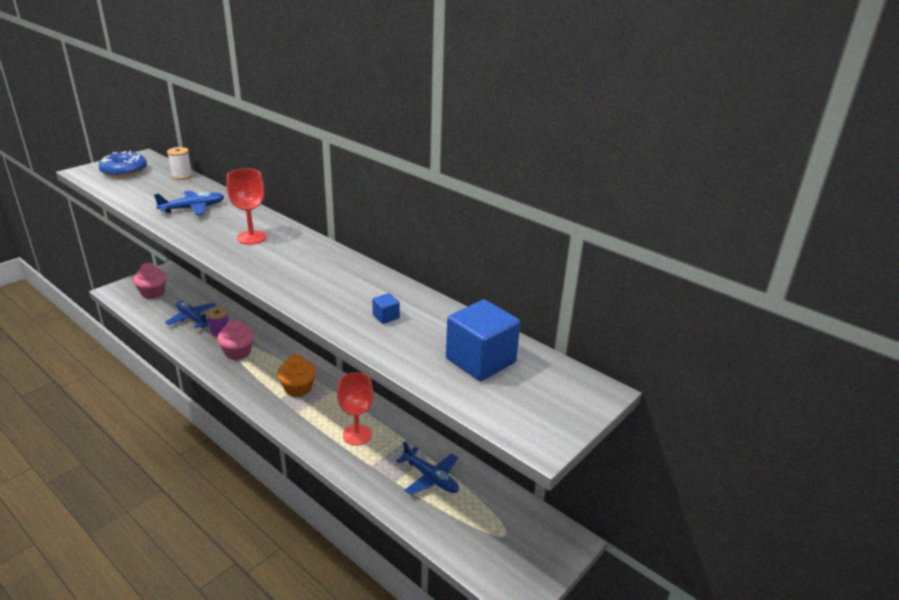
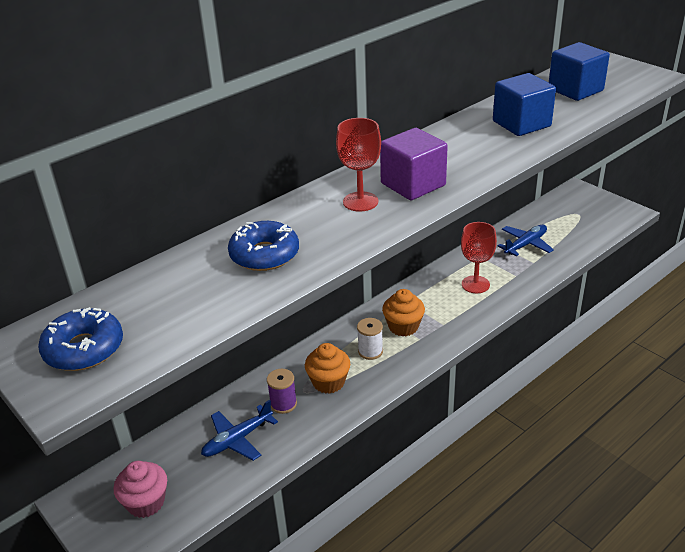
camera: 80 degrees left, 5 degrees up
(182, 176) = (133, 283): white spool -> white spool (370, 351)
(193, 208) = (264, 255): blue plane -> blue donut
(238, 352) = (328, 382): pink cupcake -> orange cupcake
(272, 258) = (413, 184): none -> purple cube
(386, 317) = (521, 124): blue cube -> blue cube, size x2.35

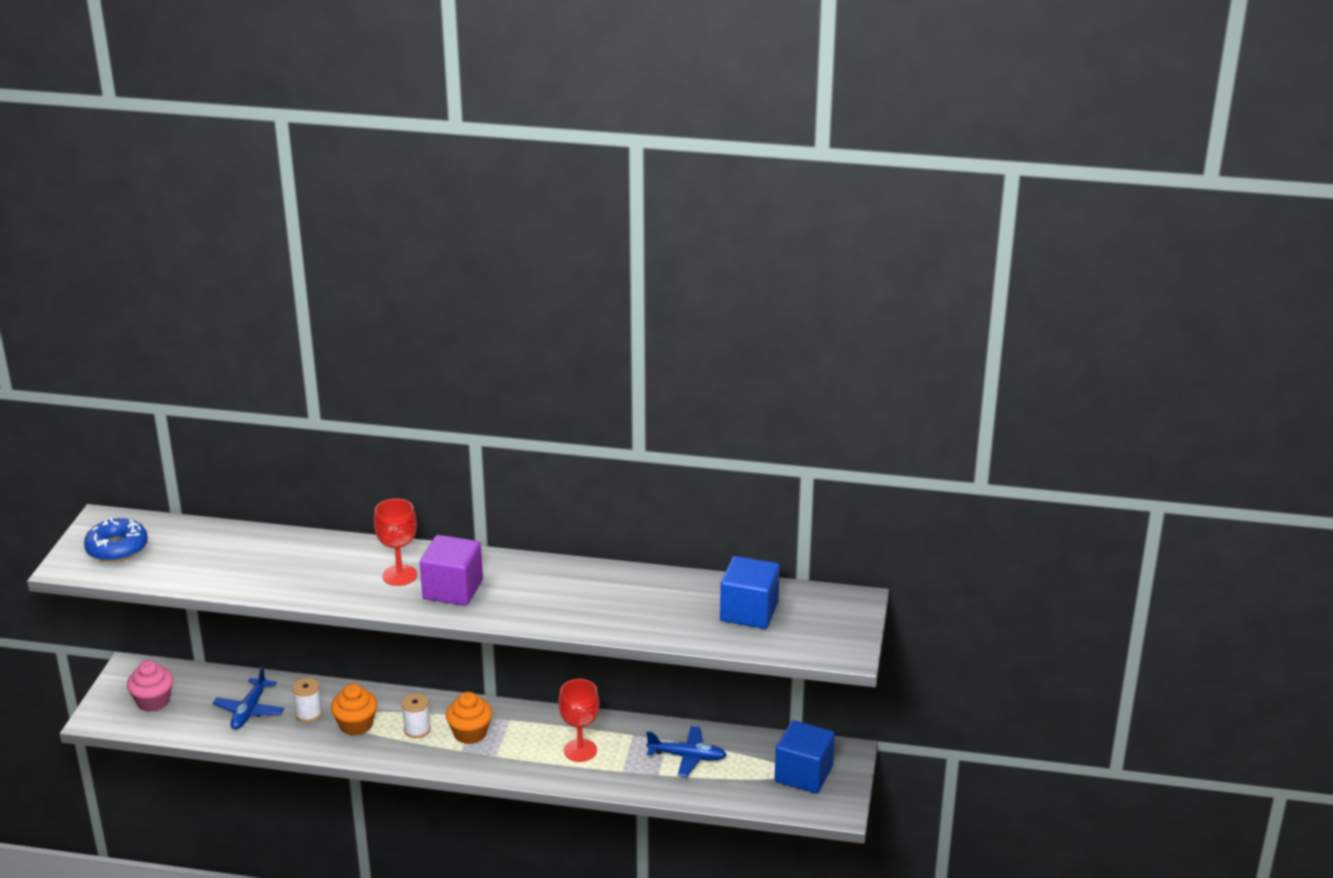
camera: 50 degrees right, 5 degrees down
(237, 439) = (249, 711): blue plane -> blue plane turned 90 degrees counterclockwise
(264, 255) = (283, 565): blue donut -> none
(283, 404) = (309, 714): purple spool -> white spool
(521, 124) = (631, 605): blue cube -> blue cube (803, 774)

